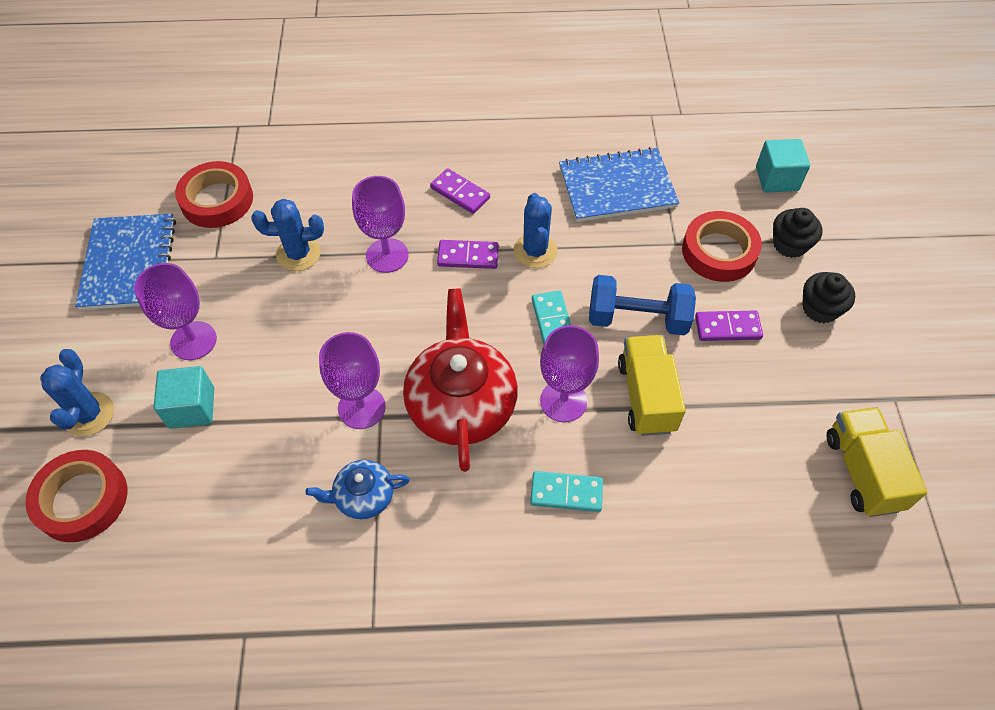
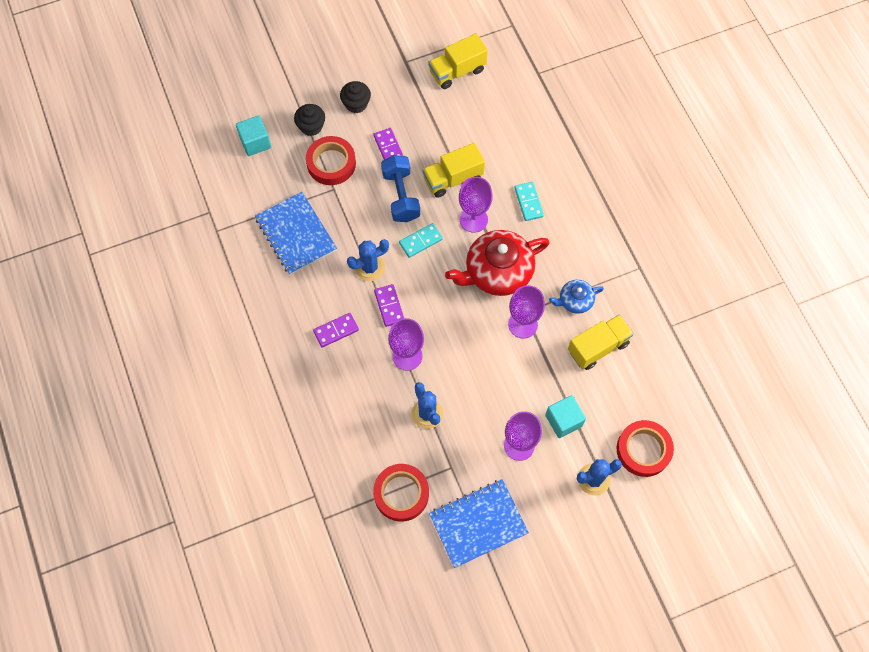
camera: 110 degrees left, 10 degrees up
(271, 500) = (598, 347): none -> yellow truck
(363, 496) = (575, 301): blue teapot -> blue teapot turned 105 degrees clockwise
(460, 193) = (336, 330): purple domino -> purple domino turned 45 degrees clockwise

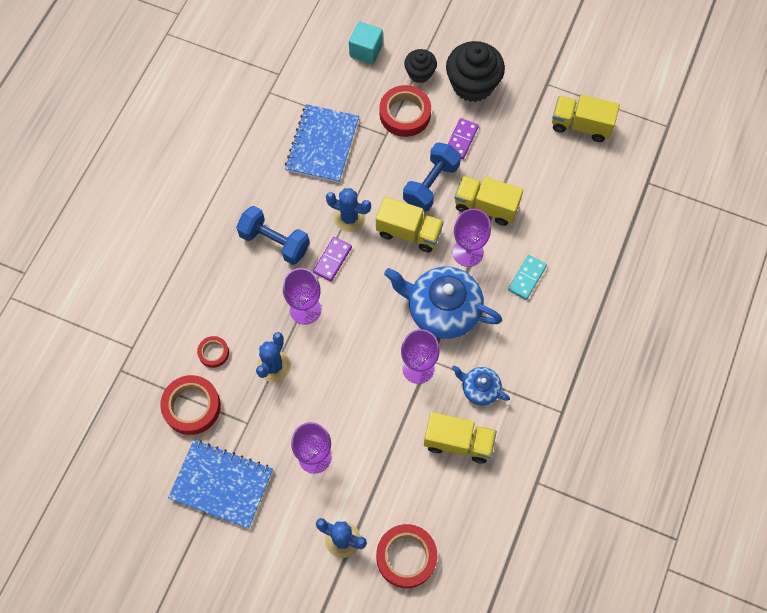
camera: 45 degrees right, 0 degrees up
(336, 330) = (274, 242): purple domino -> blue dumbbell
(356, 104) = (472, 84): black cupcake -> black cupcake, size x1.77
(376, 444) = (213, 353): none -> red tape
(421, 241) = (409, 232): turquoise domino -> yellow truck
(497, 272) = (442, 309): red teapot -> blue teapot
(563, 420) = (369, 472): turquoise cube -> none

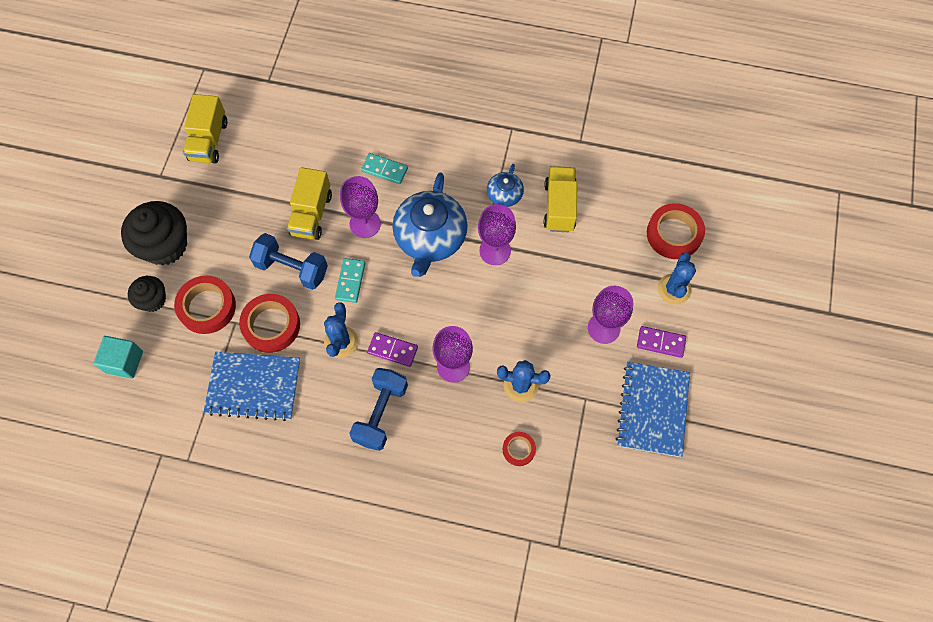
camera: 100 degrees left, 0 degrees up
(192, 406) = (581, 458): red tape -> red tape (271, 325)
(409, 232) = (350, 281): yellow truck -> turquoise domino
(461, 140) = (235, 247): purple domino -> purple domino (660, 342)

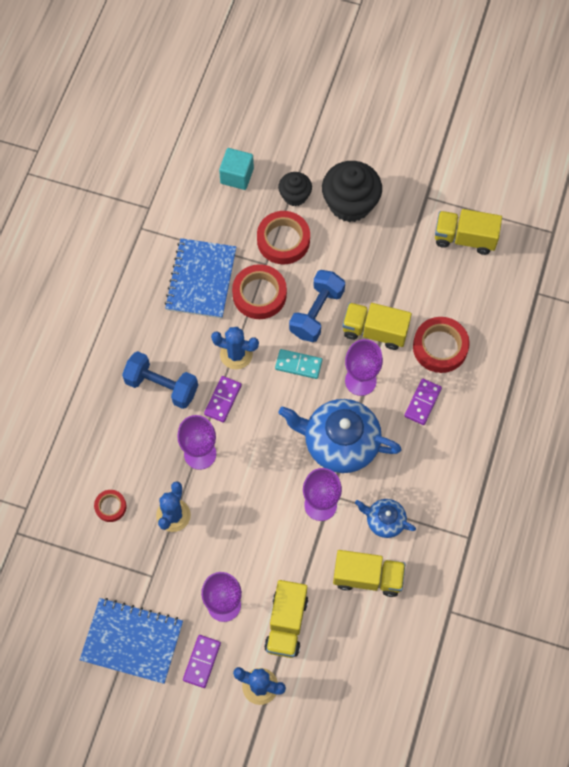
camera: 95 degrees right, 0 degrees up
(384, 169) = (422, 402): turquoise domino -> purple domino
(612, 271) = (286, 623): none -> yellow truck
(674, 234) = (325, 698): red tape -> red tape (440, 347)

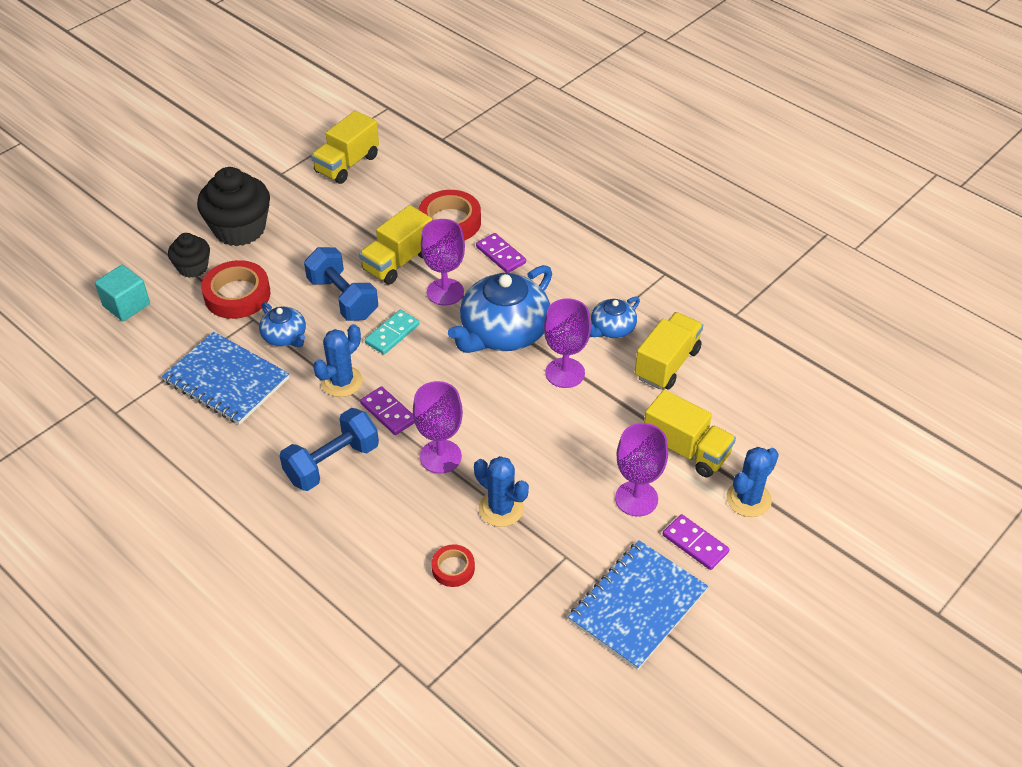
camera: 65 degrees left, 20 degrees down
(259, 294) = (285, 337): red tape -> blue teapot

